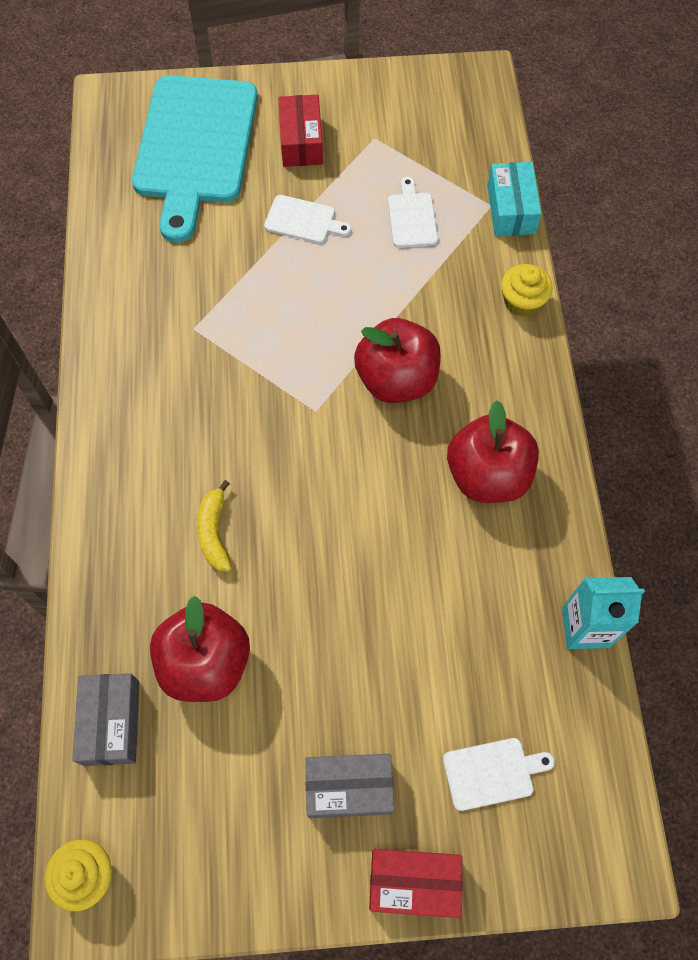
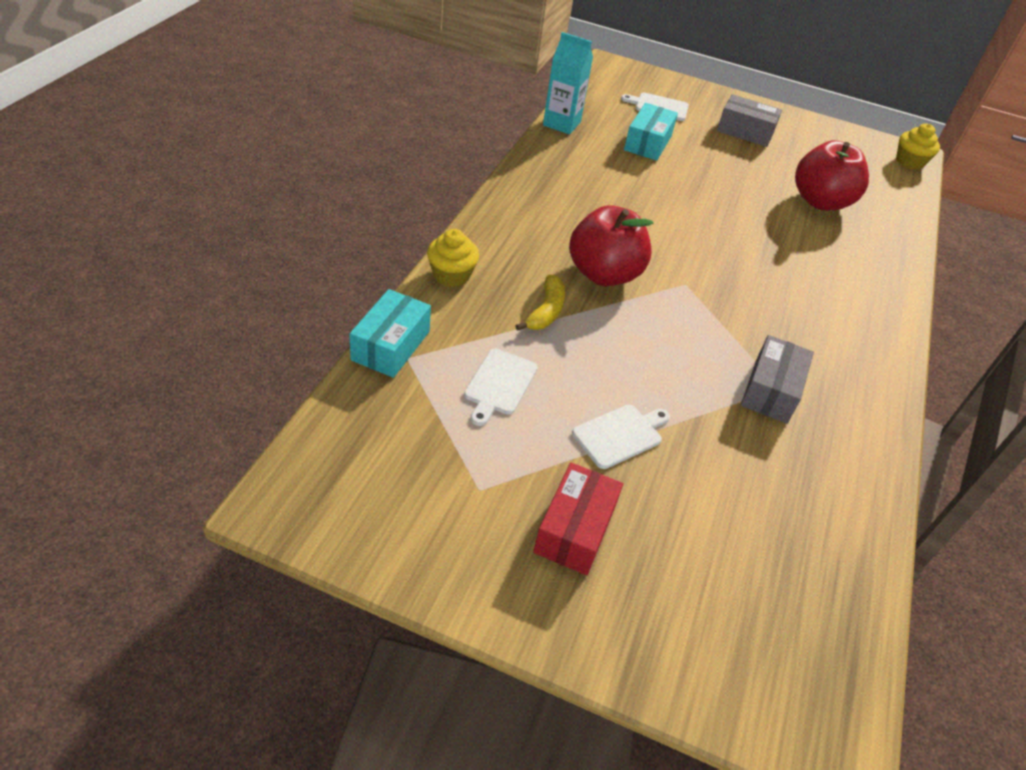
camera: 160 degrees left, 20 degrees down
(112, 722) = (890, 203): grey box -> grey box (771, 390)
(195, 147) = (721, 590): turquoise cutting board -> none
(214, 532) = (797, 253): yellow banana -> yellow banana (546, 311)
(303, 220) = (620, 435): white cutting board -> white cutting board turned 105 degrees clockwise
(413, 883) = (724, 98): red box -> none
(462, 656) = (648, 143): none -> turquoise box
(487, 475) = (571, 199): red apple -> none

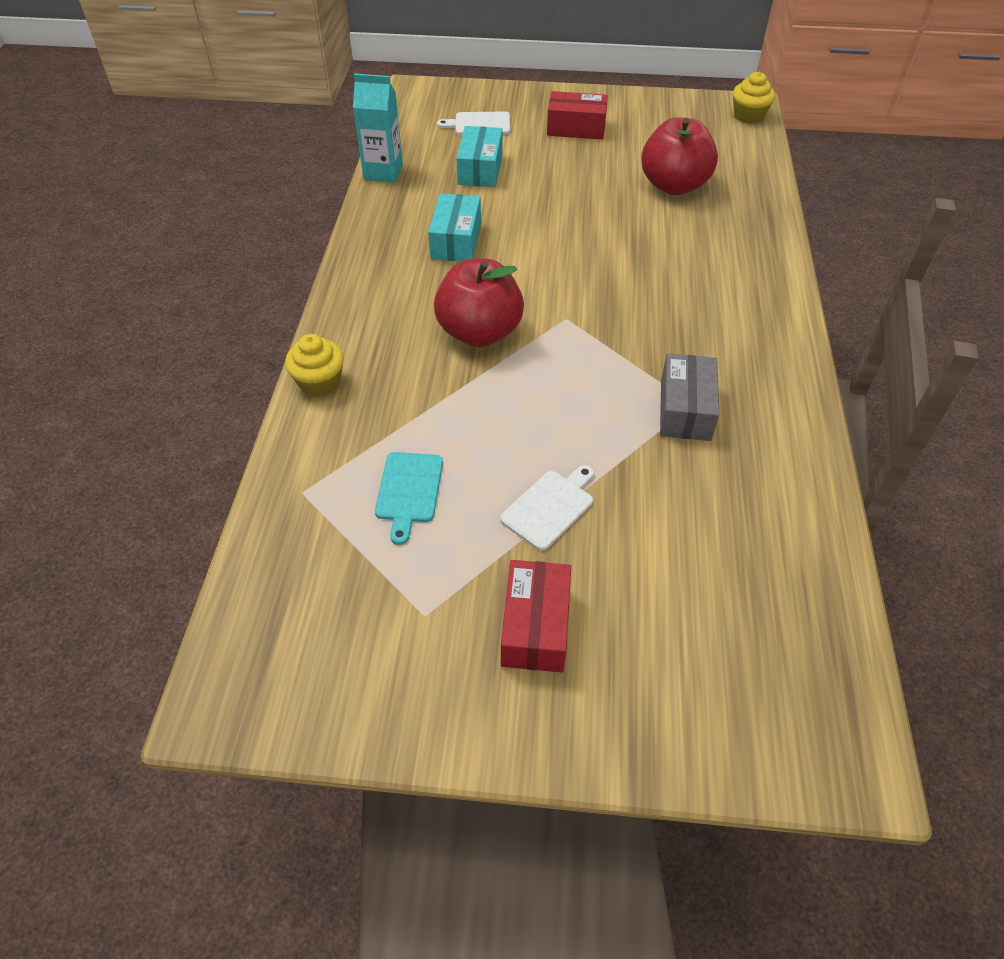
camera: 10 degrees left, 5 degrees up
(391, 345) = (280, 483): turquoise box -> turquoise box (456, 241)
(499, 384) = (409, 491): white cutting board -> turquoise cutting board
(546, 311) = (432, 393): yellow banana -> none
(745, 131) = (576, 128): grey box -> red box

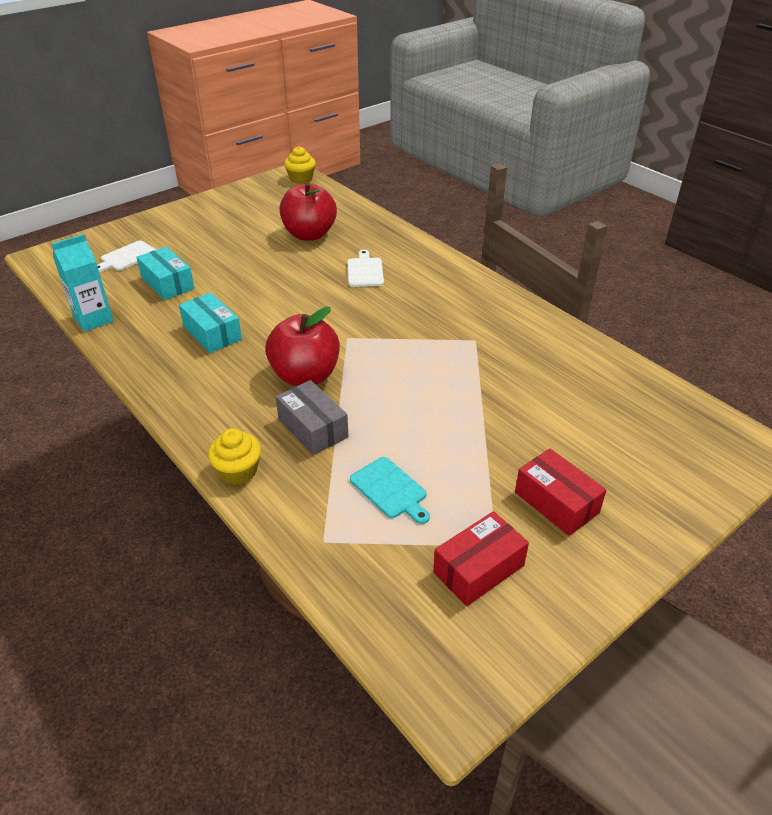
camera: 45 degrees left, 10 degrees down
(550, 507) = (479, 439): white cutting board -> white cutting board (365, 271)
(576, 128) = (201, 230): red box -> red box (478, 569)
(685, 409) = (476, 345): grey box -> grey box (312, 428)

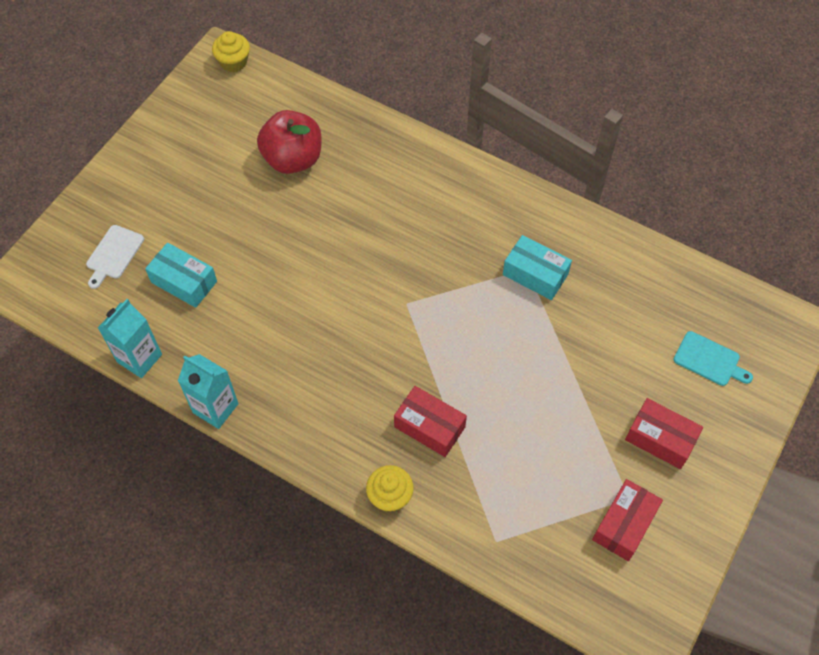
camera: 20 degrees left, 20 degrees up
(128, 365) = (215, 408): none -> turquoise carton
(212, 333) = (272, 339): turquoise box -> turquoise box (535, 274)
(305, 376) = (391, 366): red apple -> none
(312, 428) = (429, 427): grey box -> red box
(365, 271) = (379, 201): white cutting board -> none
(390, 490) = (525, 471): turquoise cutting board -> turquoise cutting board (709, 360)

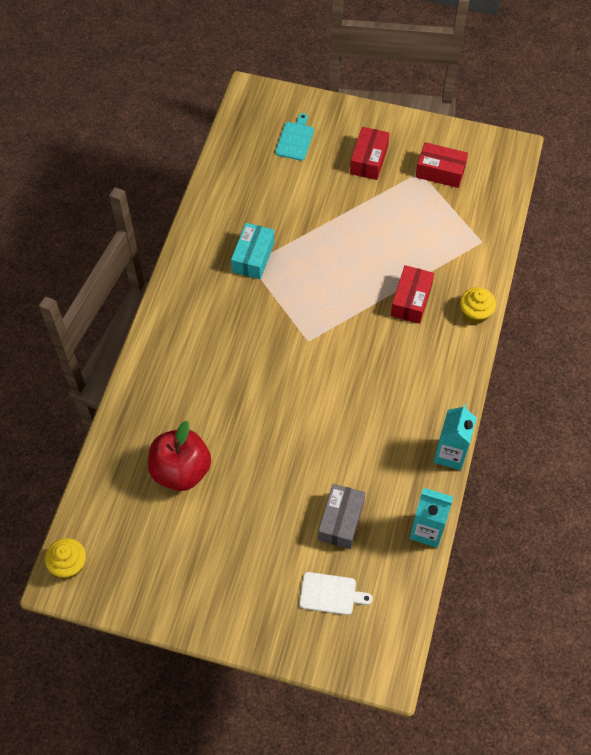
camera: 105 degrees left, 0 degrees up
(184, 282) = (341, 521): turquoise box -> grey box

